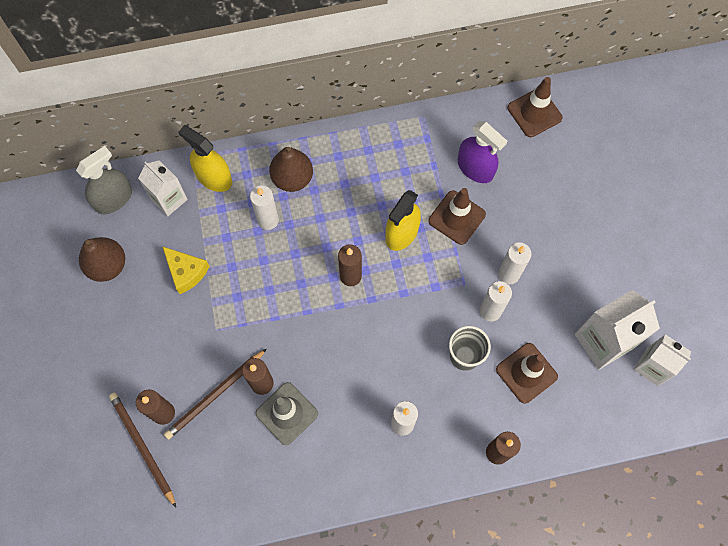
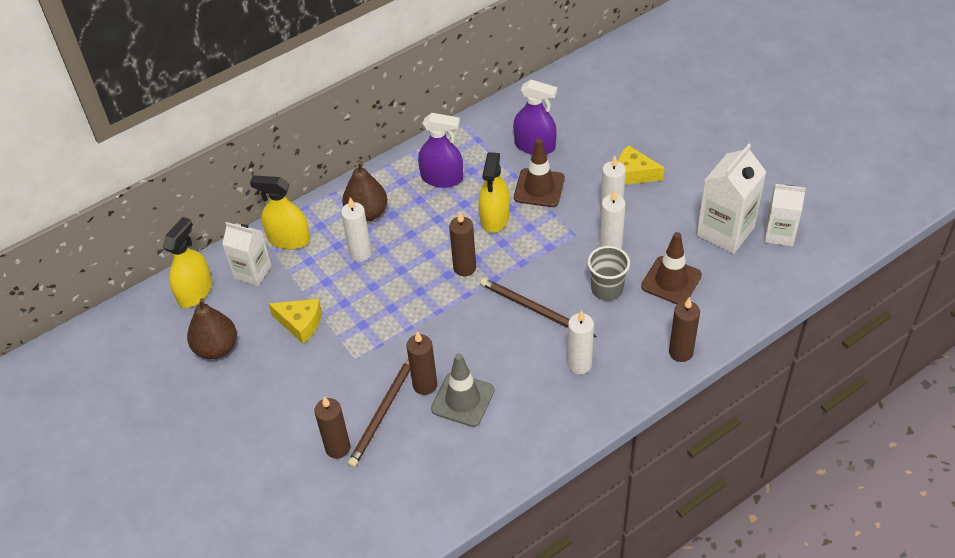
camera: 20 degrees left, 20 degrees down
(113, 199) = (195, 292): grey spray bottle -> yellow spray bottle
(142, 447) = (330, 485): brown pencil -> brown pencil (534, 309)
(375, 168) = (442, 178): none -> purple spray bottle
(534, 113) = (565, 88): brown traffic cone -> none
(551, 239) = (634, 174): none -> yellow cheese

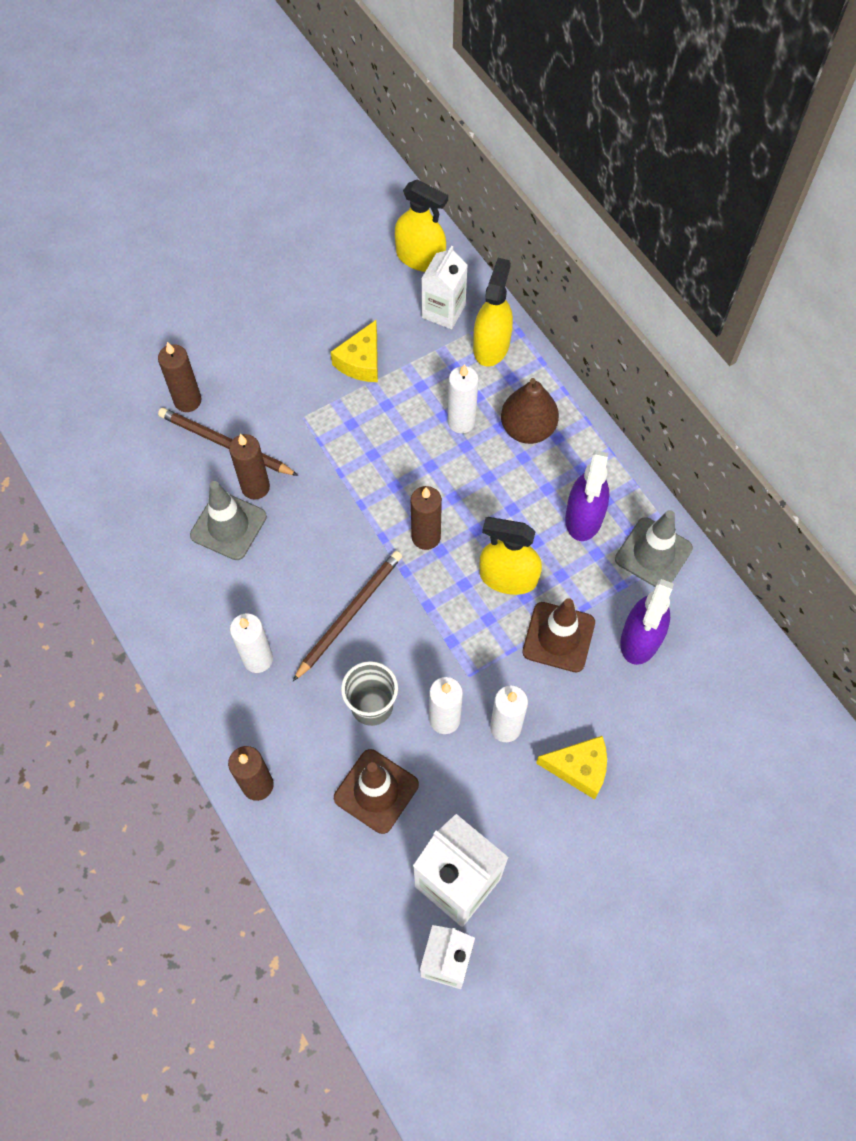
camera: 90 degrees right, 15 degrees up
(216, 348) = (338, 283): brown pear -> none
(469, 141) = (653, 553): none -> grey traffic cone
(634, 174) = (579, 768): yellow cheese -> yellow cheese turned 75 degrees clockwise

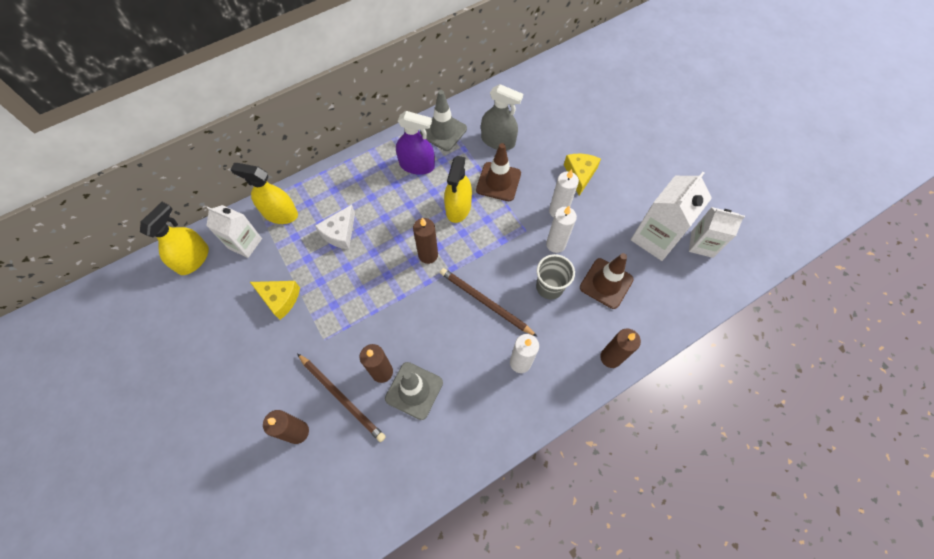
camera: 90 degrees left, 0 degrees up
(225, 444) = (342, 398): brown pencil -> brown pencil turned 75 degrees counterclockwise
(461, 422) = (340, 233): white candle -> white cheese
(527, 428) = (349, 194): brown pear -> none
(641, 638) = (498, 141): purple spray bottle -> grey spray bottle

